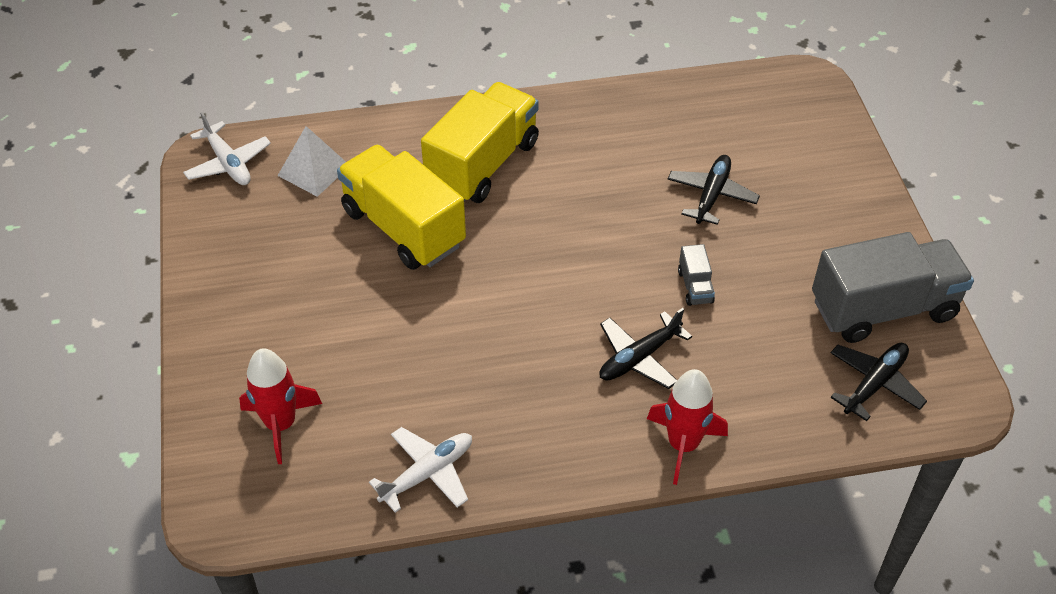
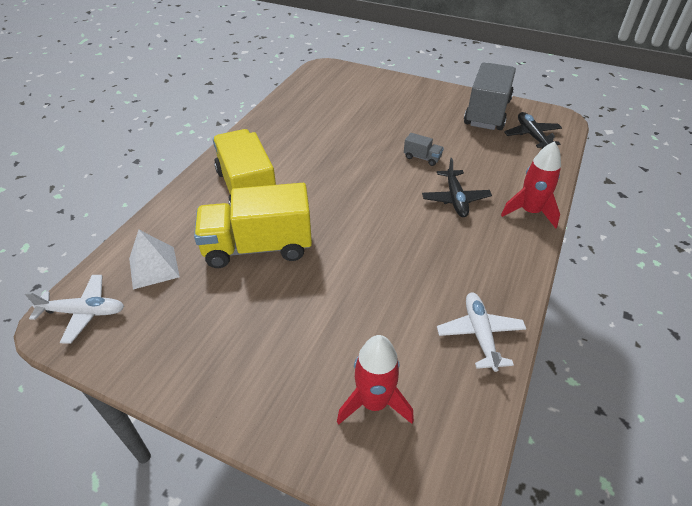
camera: 55 degrees left, 5 degrees down
(711, 195) = (365, 125): black plane -> none

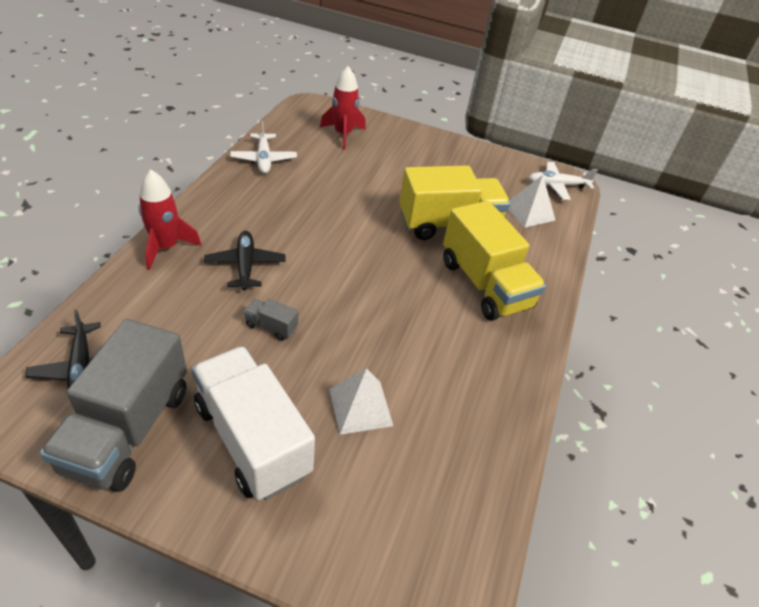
camera: 170 degrees right, 0 degrees up
(359, 121) = (360, 407): none -> white pyramid
(419, 109) = (252, 439): none -> white truck

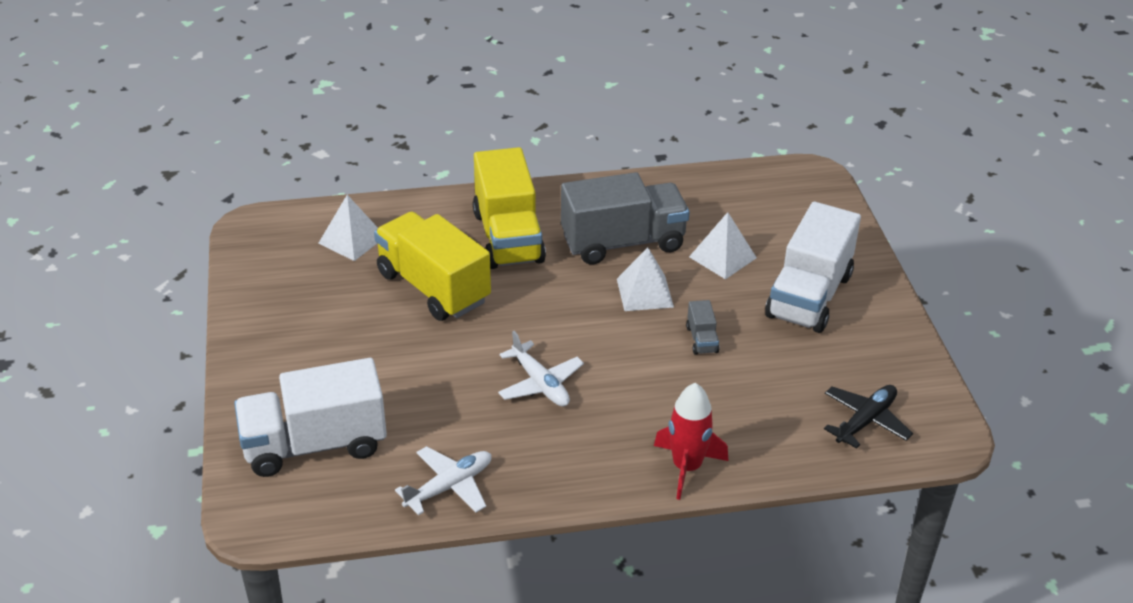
camera: 115 degrees left, 5 degrees down
(128, 429) = (875, 360): grey truck -> grey truck (623, 242)
(245, 265) = (648, 396): black plane -> none
(343, 134) = (315, 445): red rocket -> white truck
(355, 325) = (644, 293): none -> white pyramid
(485, 284) = (508, 237): yellow truck -> yellow truck turned 135 degrees clockwise
(557, 185) = (273, 233): white plane -> white plane (540, 384)

